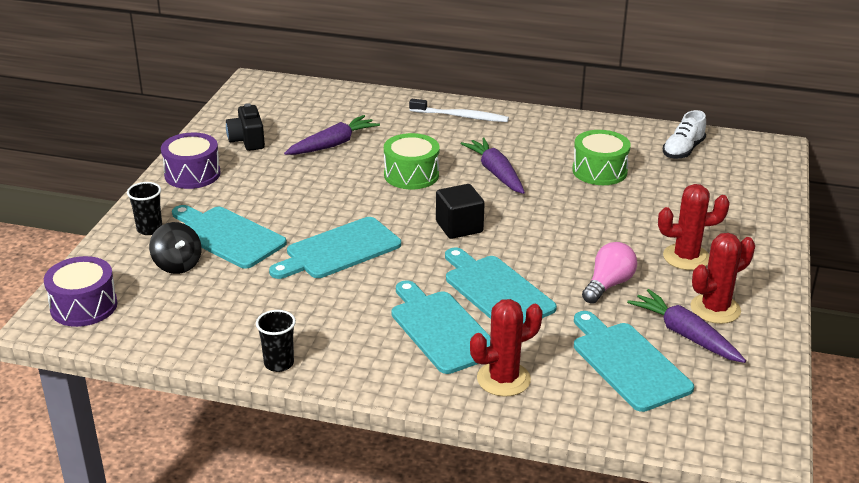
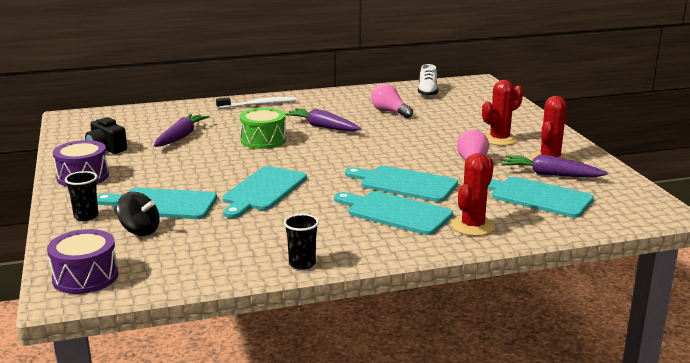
camera: 30 degrees left, 10 degrees down
(459, 227) = (334, 158): black cube -> none
(599, 171) = (390, 112): green drum -> pink light bulb

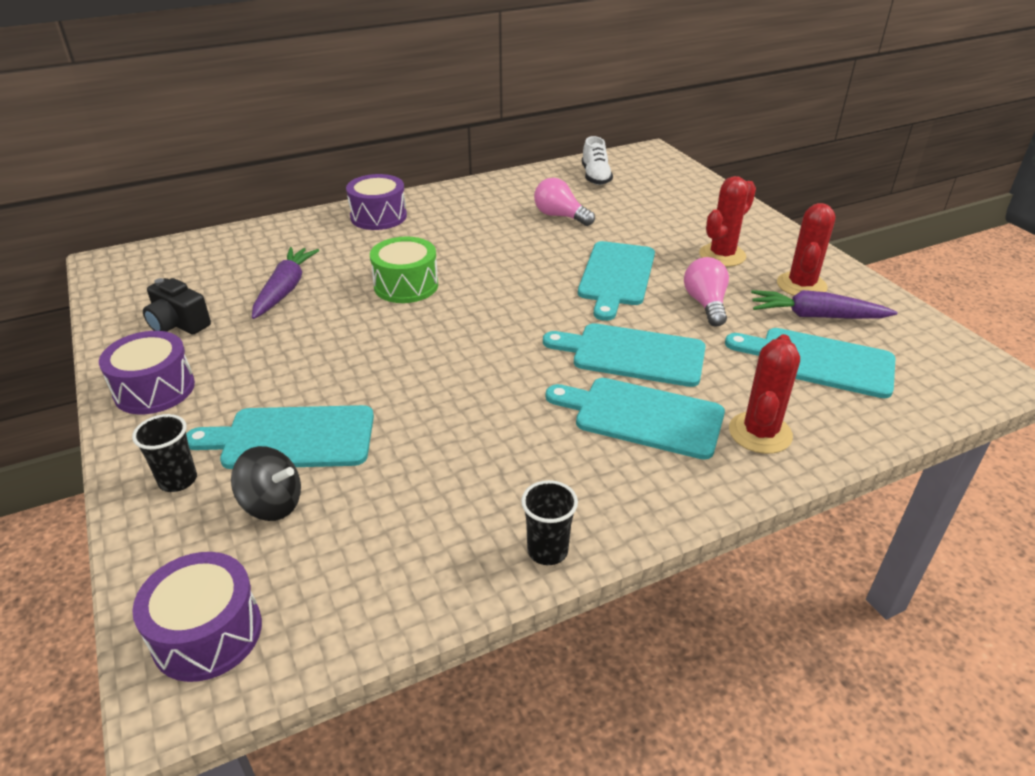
camera: 10 degrees left, 15 degrees up
(258, 104) = (378, 216): white toothbrush -> purple drum
(263, 191) = (437, 391): turquoise cutting board -> turquoise cutting board (616, 276)
(322, 127) = (479, 252): purple carrot -> none

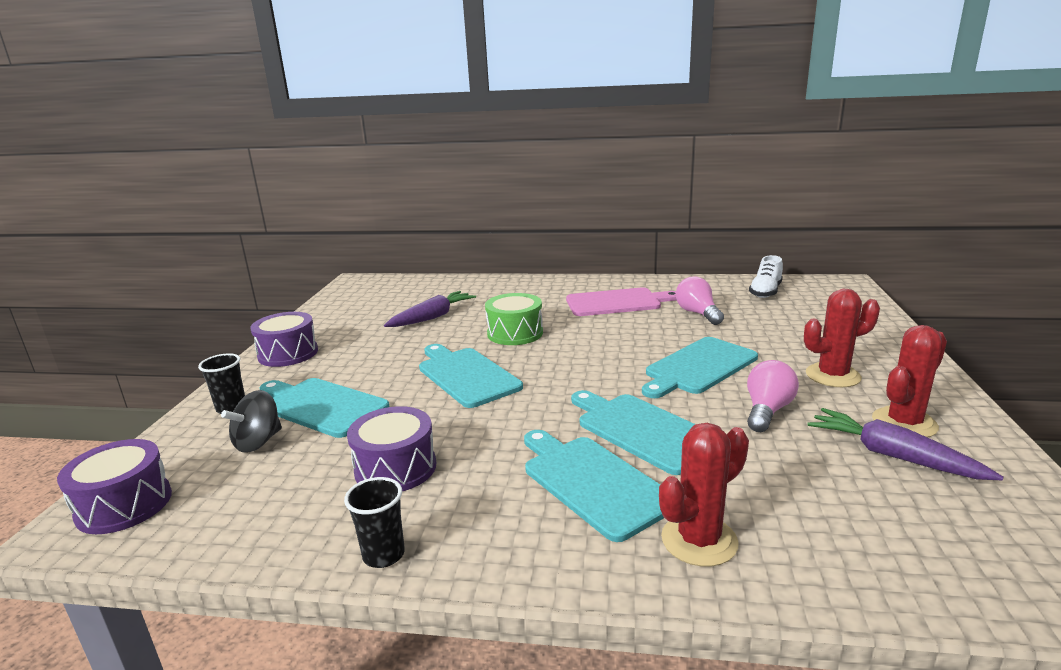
camera: 35 degrees right, 15 degrees down
(178, 324) = (347, 322): black camera -> none
(272, 504) = (258, 442): black spinning top -> black spinning top turned 75 degrees clockwise
(378, 216) = (549, 287): purple drum -> purple drum (395, 468)
(472, 220) = (617, 302): none -> pink cutting board
(818, 361) = (848, 498): turquoise cutting board -> turquoise cutting board (466, 375)

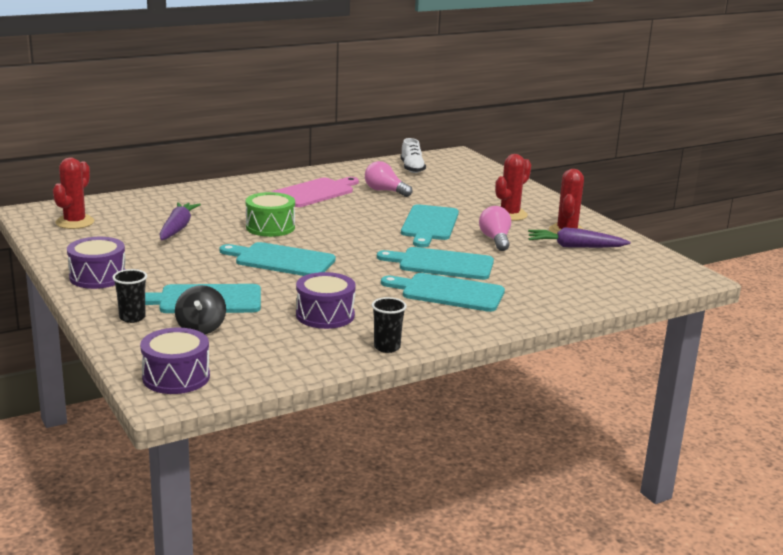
camera: 40 degrees left, 0 degrees up
(699, 540) = (528, 300): red cactus -> red cactus (75, 222)

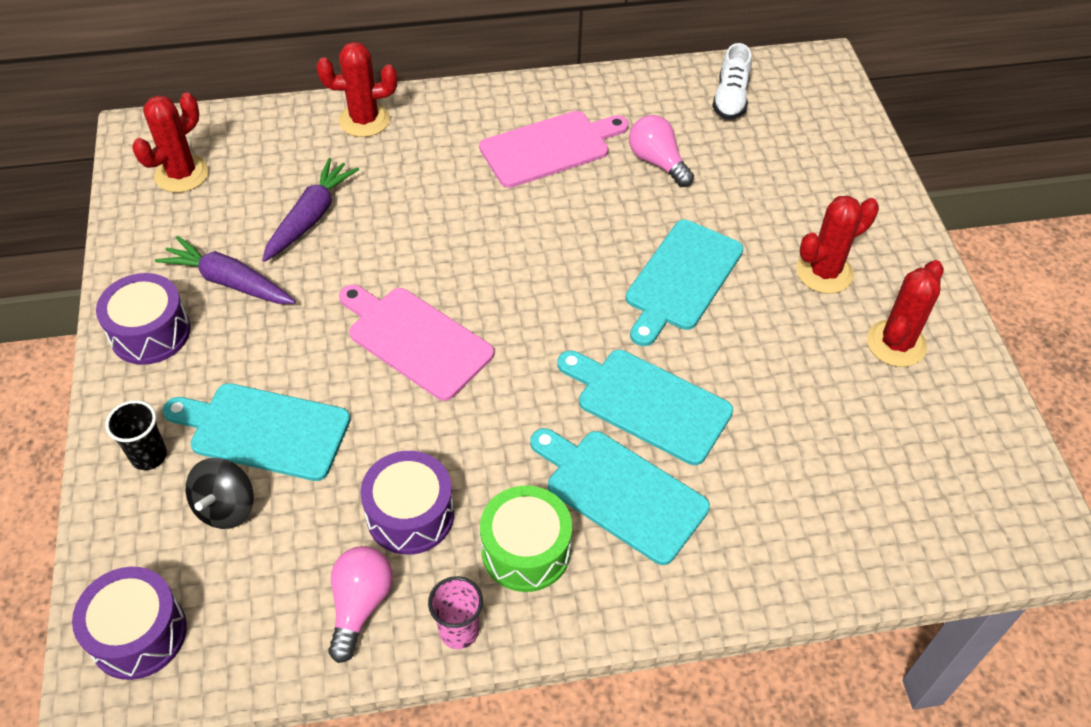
camera: 20 degrees right, 30 degrees up
(187, 194) = (364, 120): none -> red cactus
(270, 227) = (440, 240): green drum -> green drum (526, 550)
(281, 260) = (415, 340): turquoise cutting board -> pink cutting board
(387, 347) = (459, 631): black cup -> pink cup
(495, 240) = (766, 347): pink light bulb -> pink light bulb (360, 605)
(574, 247) = (886, 396): purple carrot -> purple carrot (229, 281)

